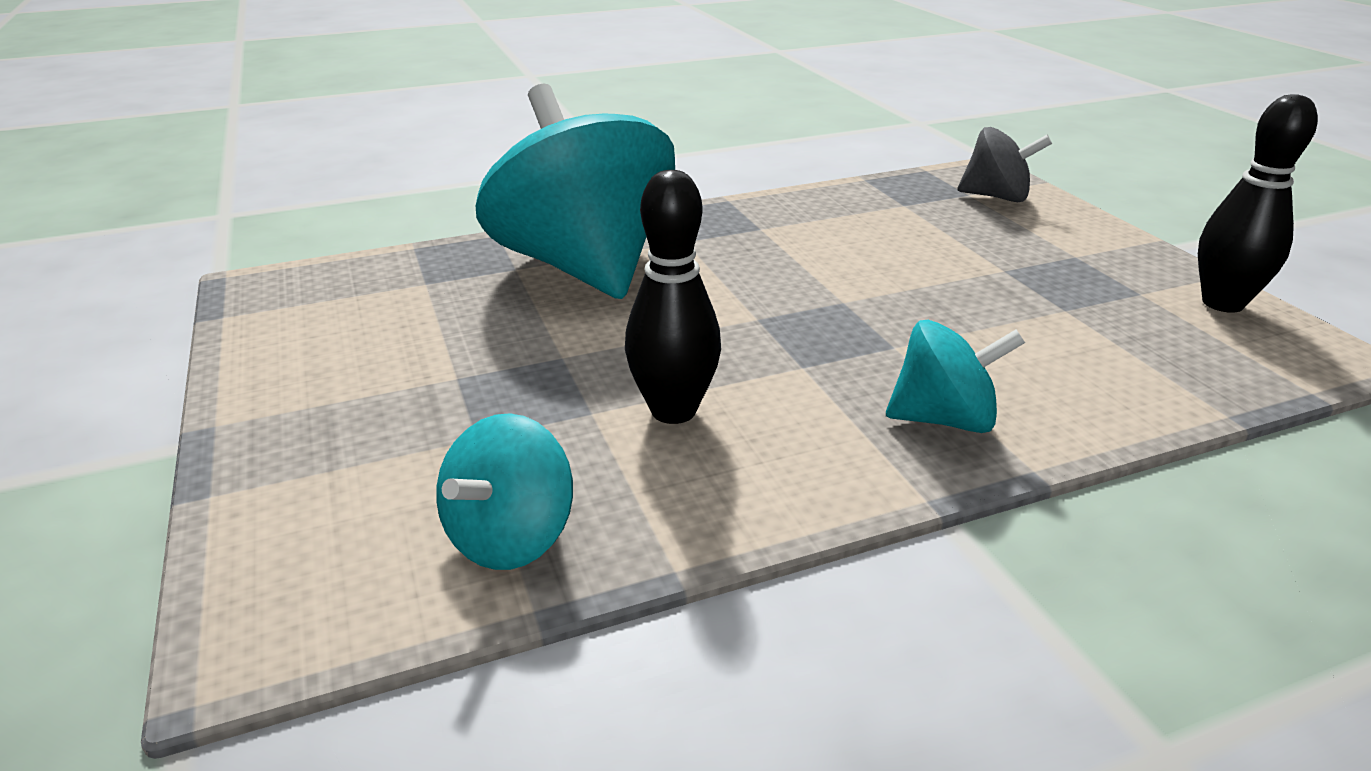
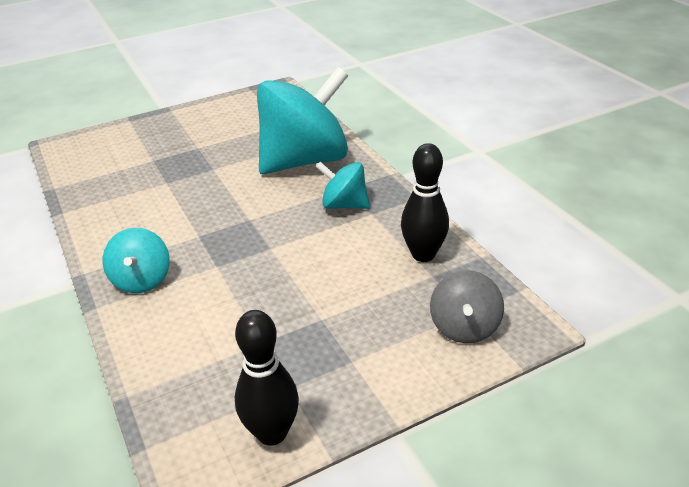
camera: 85 degrees right, 5 degrees up
(511, 537) = (90, 177): turquoise spinning top -> turquoise spinning top (344, 205)
(673, 410) = (163, 201): black bowling pin -> black bowling pin (423, 254)

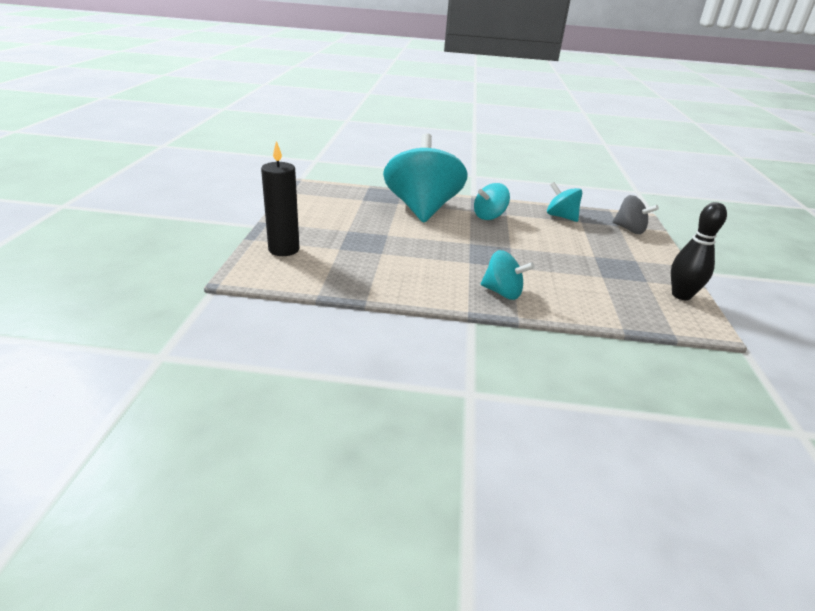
camera: 60 degrees left, 5 degrees down
(122, 139) = (284, 249): none -> black candle
(423, 254) = (561, 217): black bowling pin -> turquoise spinning top

